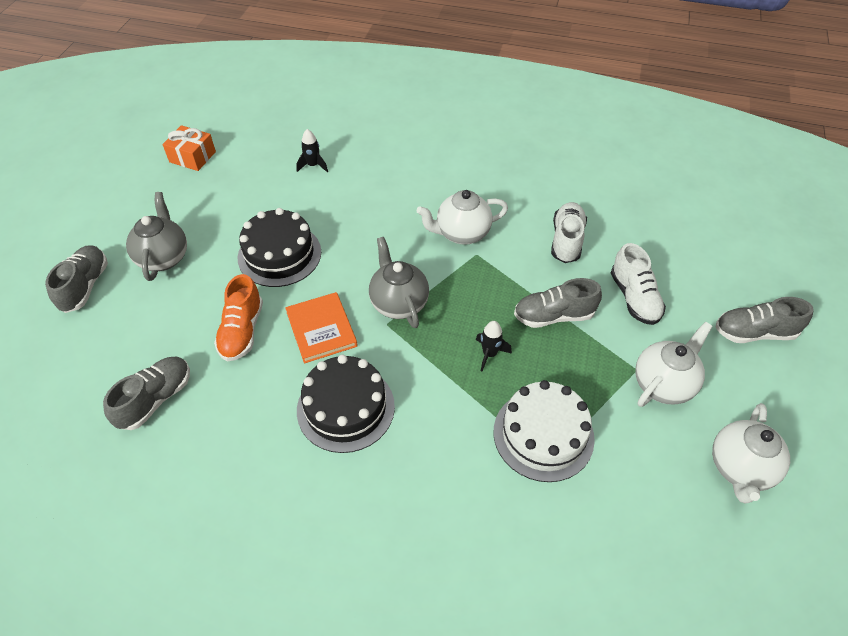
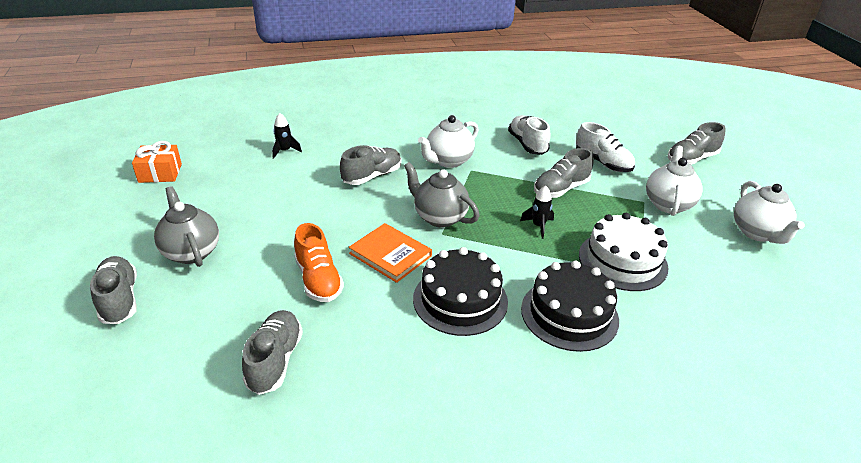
camera: 30 degrees left, 15 degrees down
(279, 254) = (306, 216): black cake -> black cake (569, 314)
(371, 227) = (372, 176): none -> grey shoe

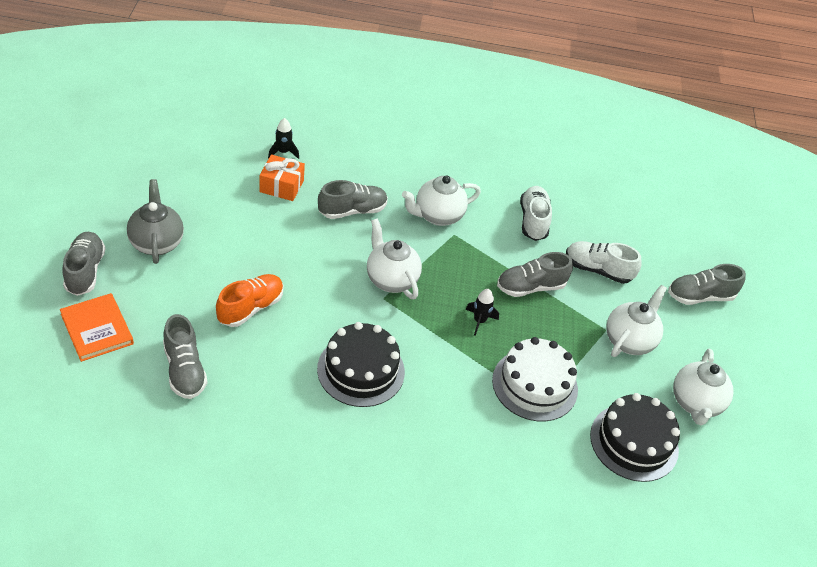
camera: 15 degrees right, 10 degrees up
(160, 173) = (159, 144): orange gift -> orange gift (281, 186)
(275, 361) = (184, 370): grey shoe -> grey shoe turned 135 degrees clockwise
(318, 280) = (250, 308): orange shoe -> orange shoe turned 135 degrees counterclockwise
(390, 254) = (324, 304): orange book -> orange book (97, 329)
(439, 217) = (391, 279): grey teapot -> white teapot
(569, 314) = (448, 417): black cake -> black cake (634, 442)
(603, 163) = (598, 270): white shoe -> white shoe turned 135 degrees clockwise

